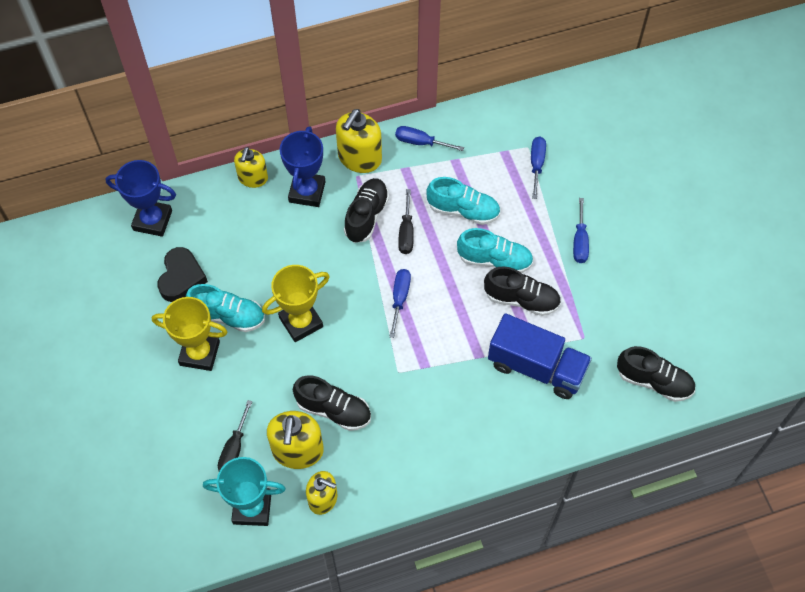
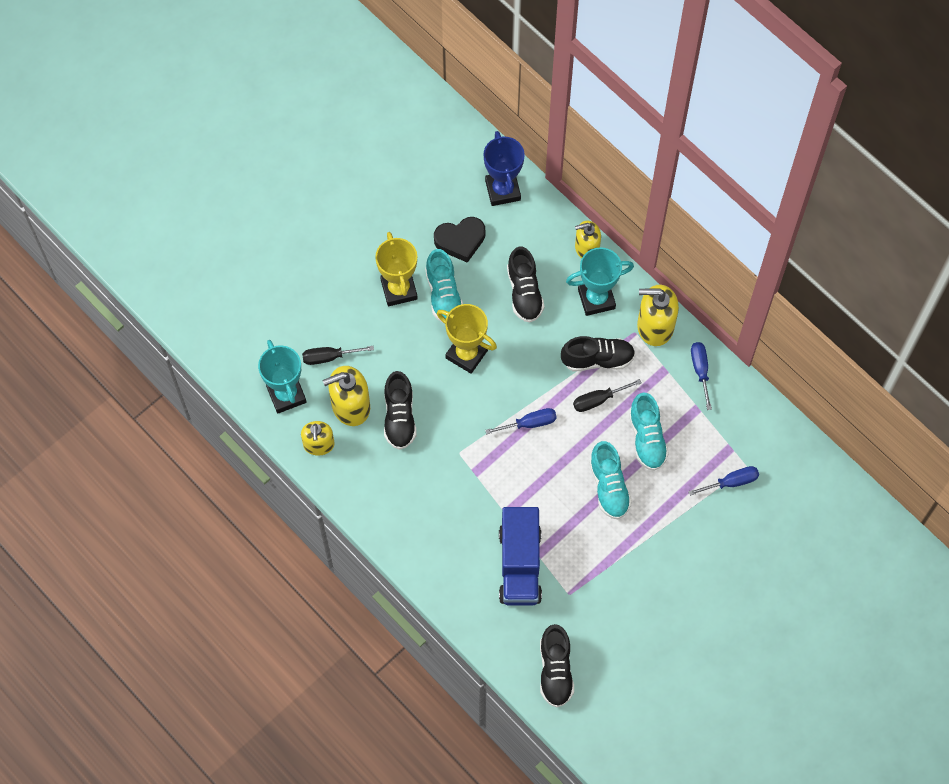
camera: 65 degrees right, 5 degrees up
(307, 192) = (596, 299): blue trophy -> turquoise trophy
(521, 299) = (580, 526): black shoe -> black shoe (524, 292)
(580, 241) = (667, 553): blue screwdriver -> none

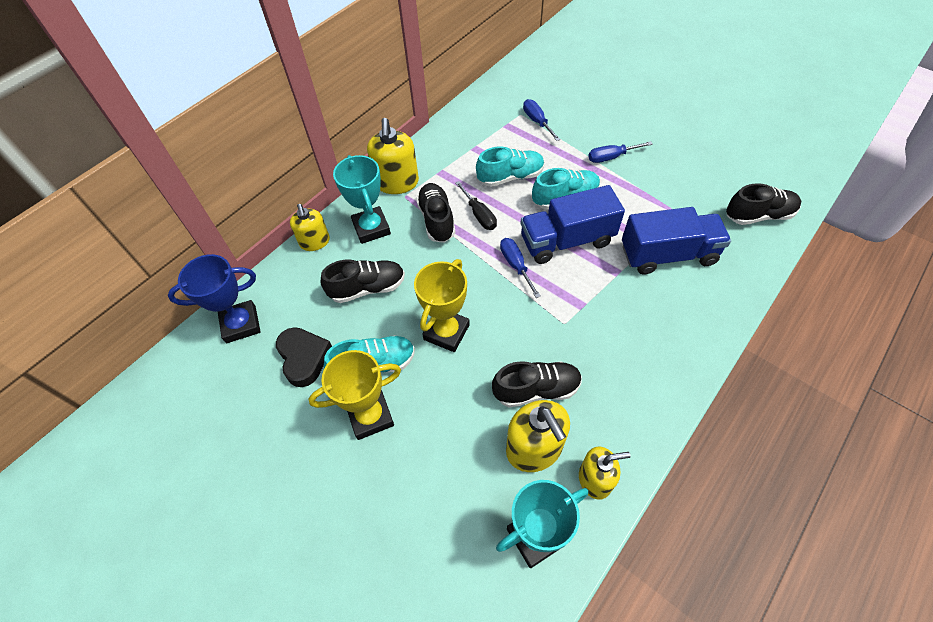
camera: 95 degrees left, 10 degrees down
(329, 357) = (472, 487): black screwdriver -> none
(552, 475) = (567, 241): none -> blue truck
(700, 370) = (437, 149): blue screwdriver -> blue screwdriver (611, 157)

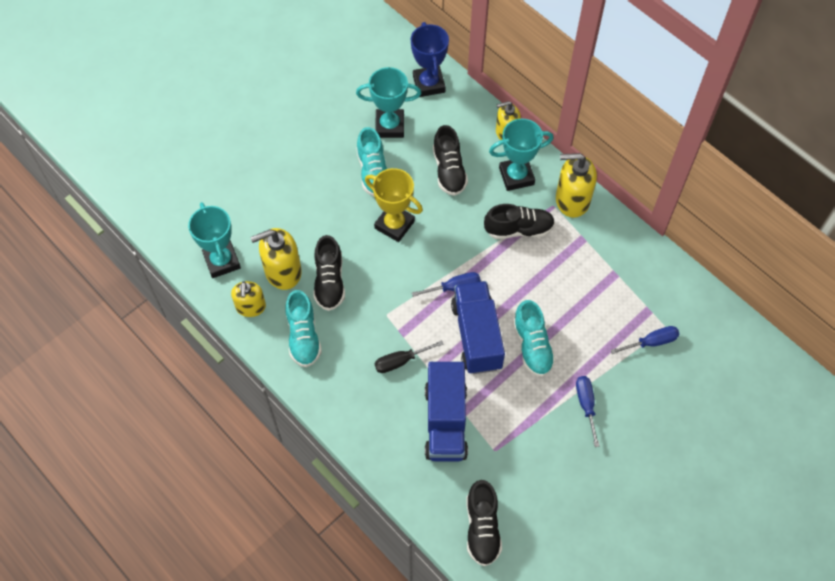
camera: 95 degrees right, 5 degrees up
(304, 358) = (389, 126): black heart -> turquoise trophy
(370, 416) = (332, 168): yellow trophy -> none
(479, 215) = (520, 266): black screwdriver -> black screwdriver (400, 361)
(510, 177) = (568, 301): turquoise shoe -> turquoise shoe (303, 336)

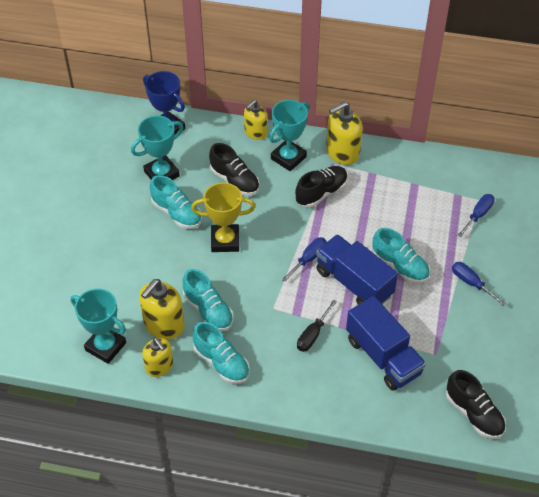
camera: 35 degrees left, 10 degrees down
(329, 282) = (208, 310): black shoe -> turquoise shoe

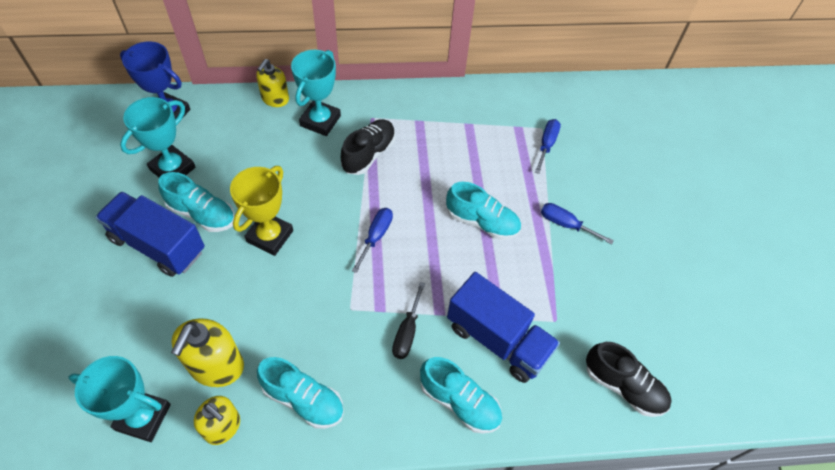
camera: 20 degrees left, 5 degrees up
(208, 310) = (270, 332): turquoise shoe -> turquoise shoe (459, 402)
(225, 241) = (270, 236): yellow trophy -> yellow trophy turned 45 degrees counterclockwise
(234, 180) = (264, 160): black shoe -> none
(342, 152) = (379, 103): yellow soap dispenser -> none
(354, 283) = (436, 254): blue truck -> blue truck (158, 245)

